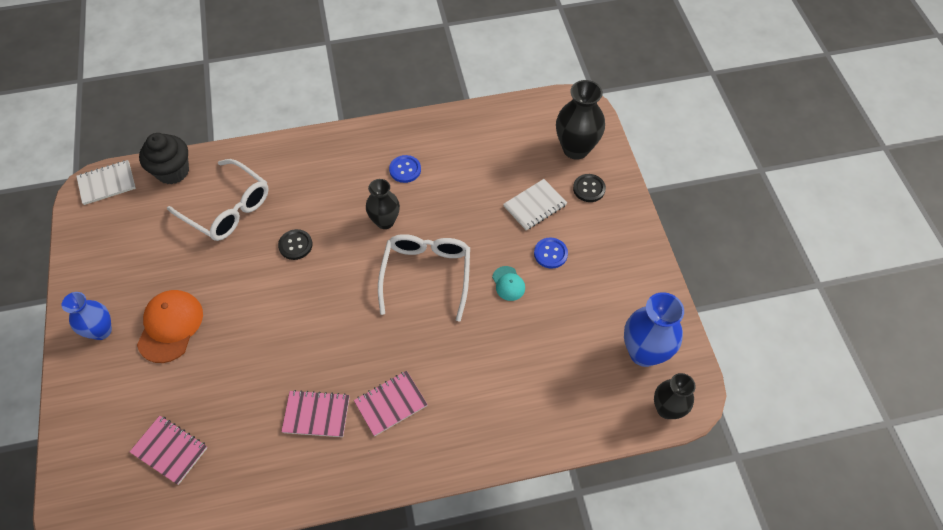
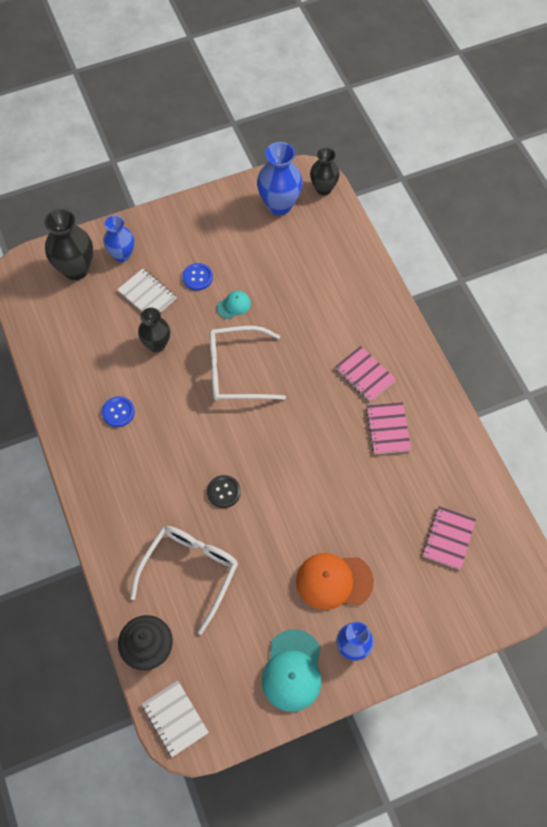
camera: 100 degrees left, 5 degrees up
(104, 276) = (292, 670): none -> turquoise cap
(385, 221) = (183, 417): black vase -> black vase (157, 344)
(589, 189) = (122, 255): black button -> blue vase

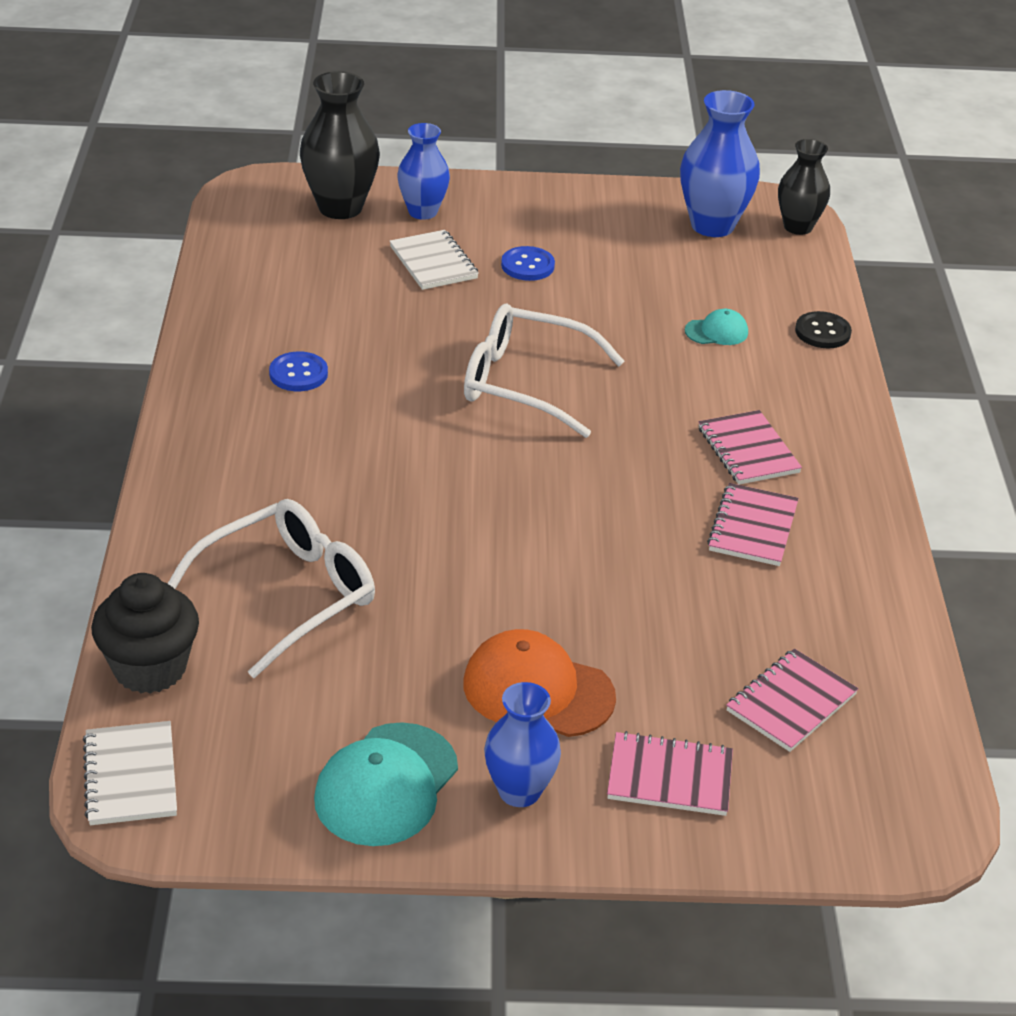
camera: 20 degrees right, 25 degrees down
(157, 344) = (412, 318): black vase -> none
(223, 492) = (411, 516): black button -> black button (822, 332)
(234, 305) = (568, 311): turquoise cap -> turquoise cap (716, 332)
(414, 608) = (669, 777): none -> pink notebook

